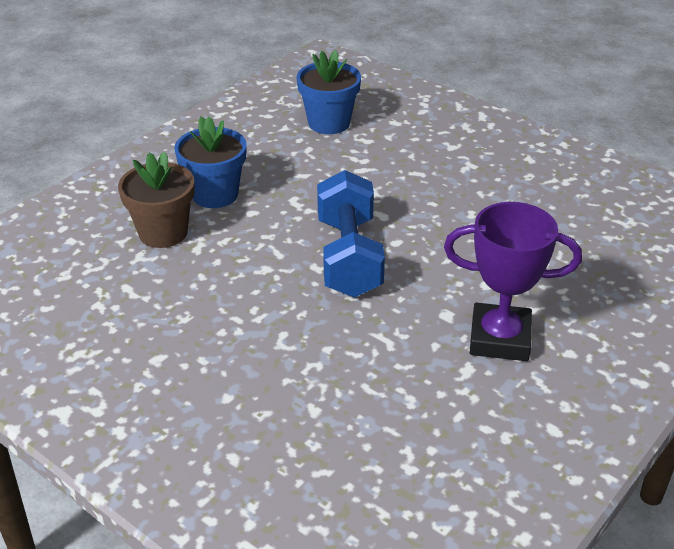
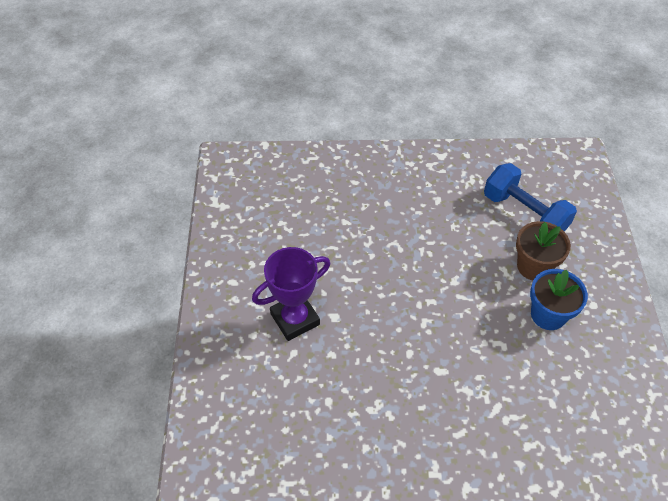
camera: 140 degrees right, 15 degrees up
(329, 123) = (574, 446): blue flower pot -> none
(349, 257) = (422, 320): blue dumbbell -> blue dumbbell (524, 214)

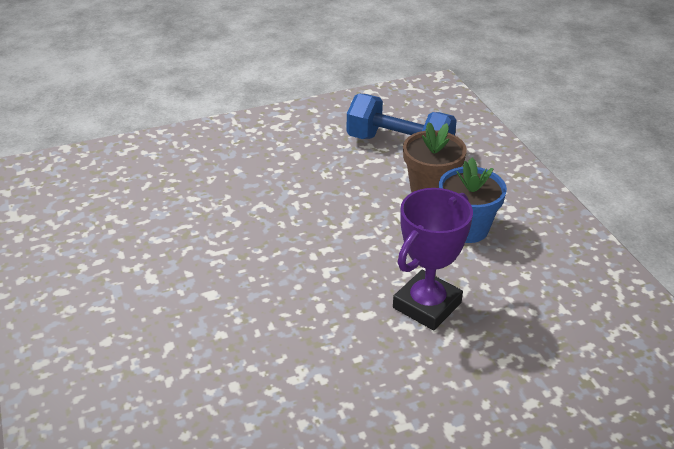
camera: 20 degrees left, 15 degrees down
(295, 319) = (159, 309): purple trophy -> purple trophy (427, 305)

